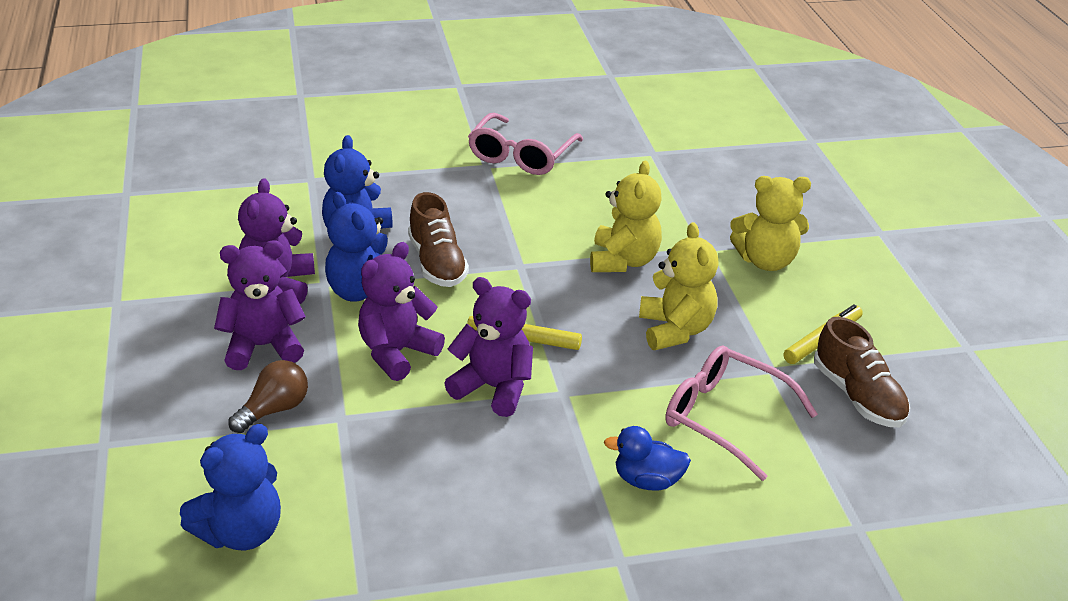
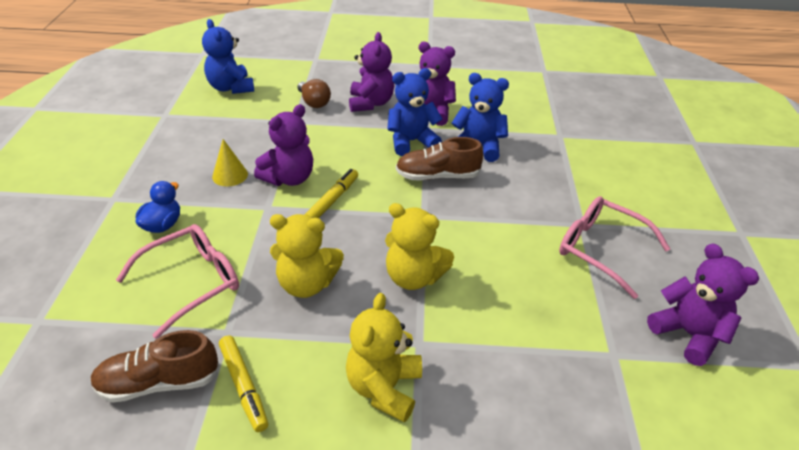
camera: 105 degrees right, 5 degrees up
(397, 353) = (343, 146): purple teddy bear -> purple teddy bear (688, 334)
(511, 449) = (230, 175): none -> yellow cone

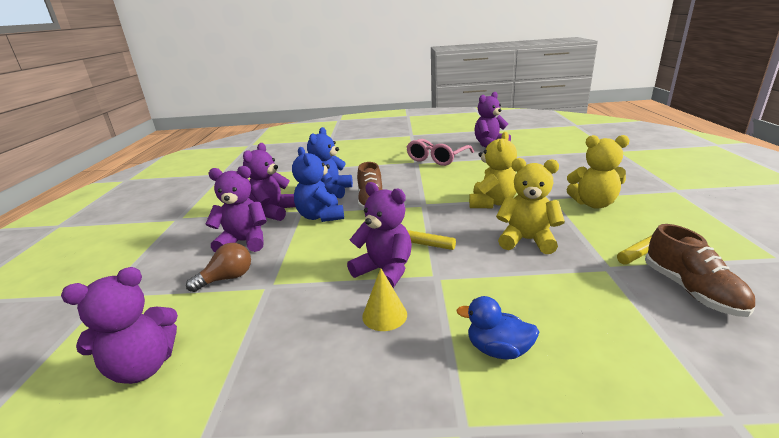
camera: 90 degrees left, 15 degrees down
(192, 282) = (570, 301): pink glasses -> none
(231, 88) = (143, 367): blue teddy bear -> purple teddy bear
(306, 284) = (527, 240): yellow teddy bear -> yellow teddy bear turned 75 degrees counterclockwise

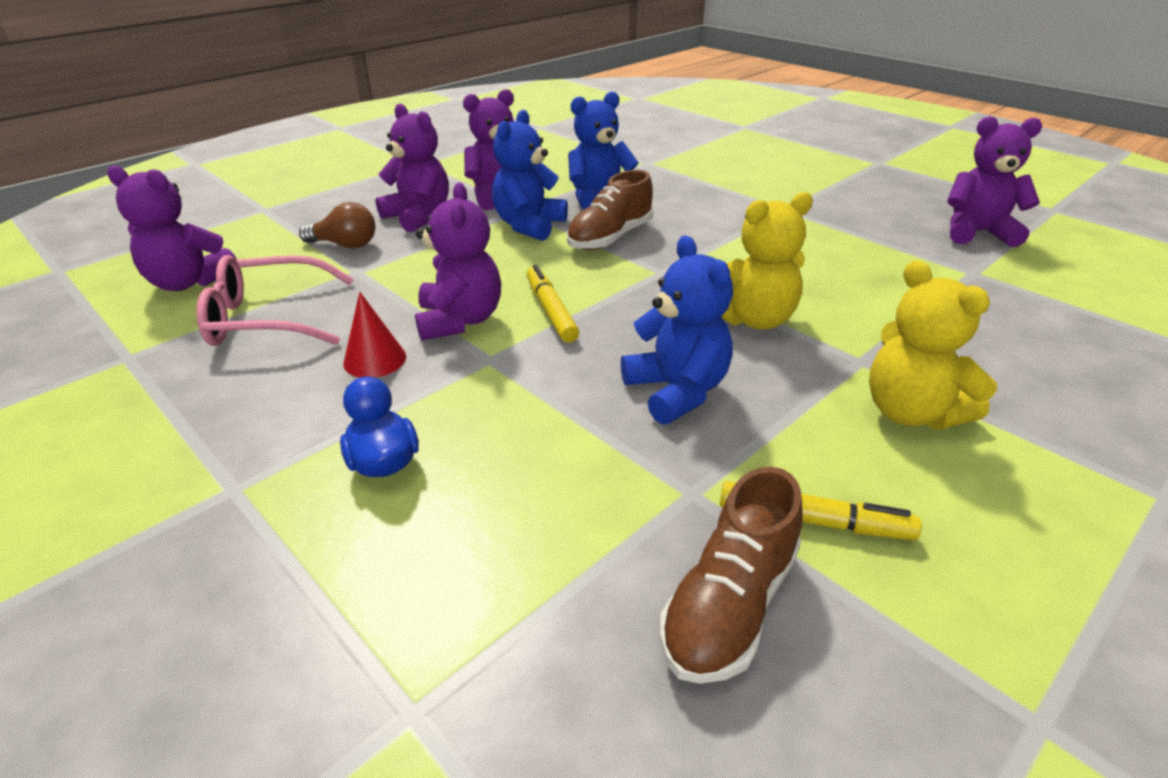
camera: 45 degrees right, 10 degrees up
(384, 315) = (375, 360): yellow cone -> red cone
(437, 158) = (831, 217): pink glasses -> pink glasses (268, 319)
(527, 240) = (677, 391): yellow teddy bear -> blue teddy bear

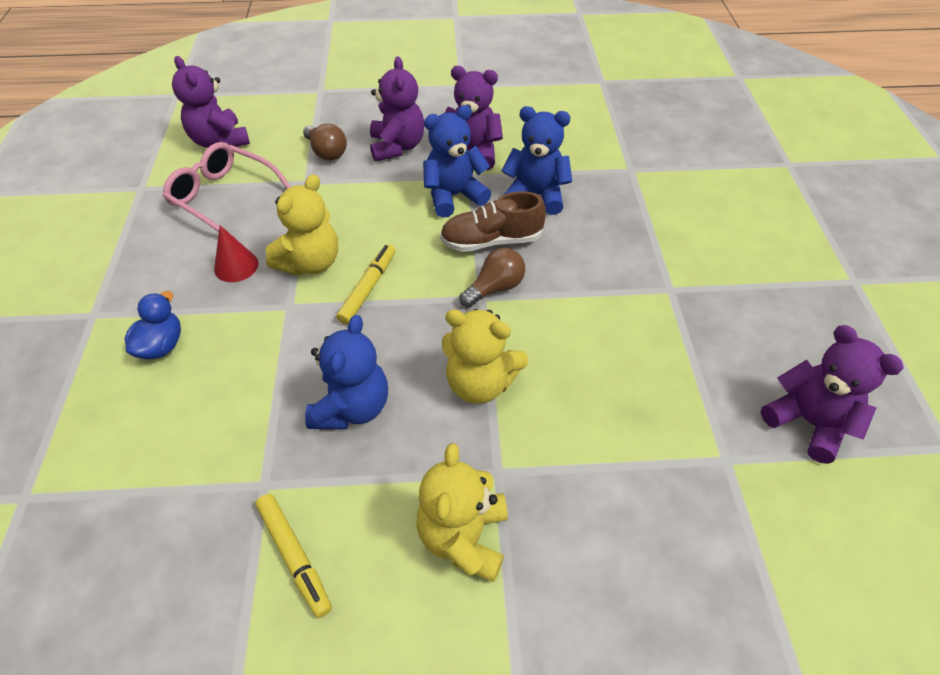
camera: 40 degrees right, 15 degrees up
(460, 321) = (310, 263): purple teddy bear -> yellow teddy bear
(662, 262) = (495, 288): none -> brown light bulb
(729, 605) = (189, 564): brown shoe -> none

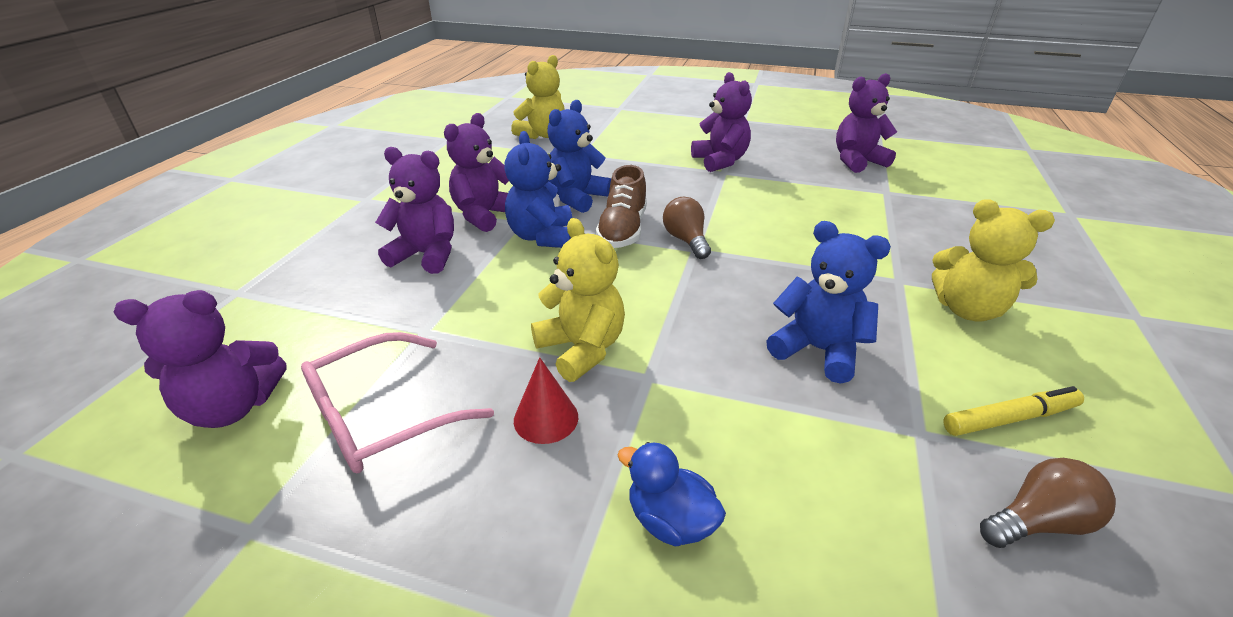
camera: 70 degrees left, 15 degrees down
(326, 152) = (380, 306): brown light bulb -> brown light bulb (1038, 522)
(368, 288) = (648, 312): yellow marker -> none
(480, 383) = (800, 270): yellow teddy bear -> yellow teddy bear (542, 135)
(698, 281) = (720, 161): none -> purple teddy bear

